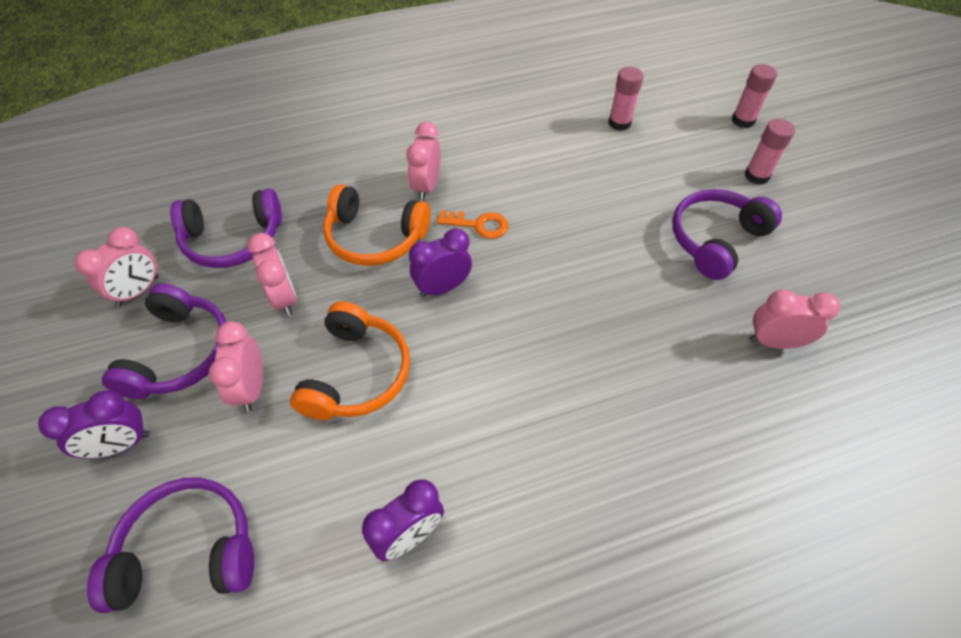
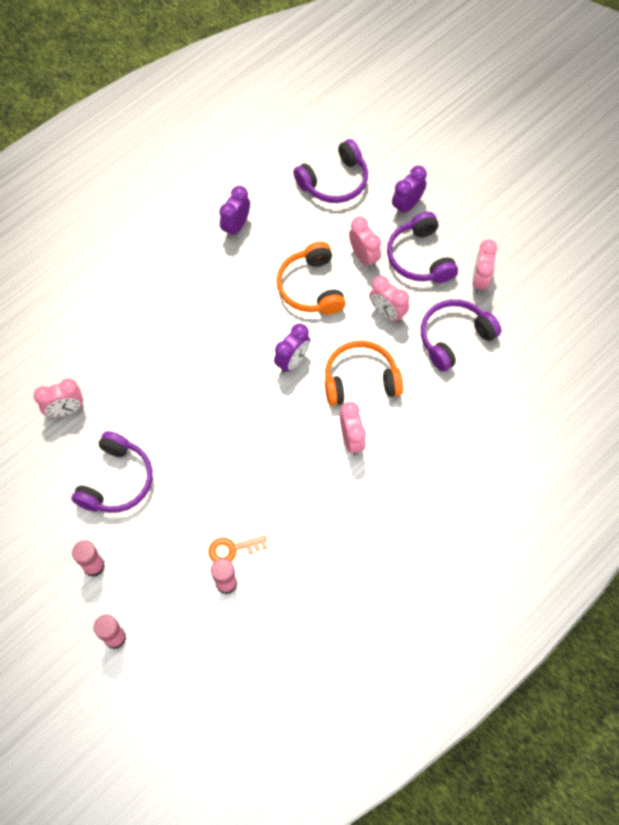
camera: 155 degrees right, 10 degrees up
(478, 225) = (294, 421): orange key -> orange key (233, 549)

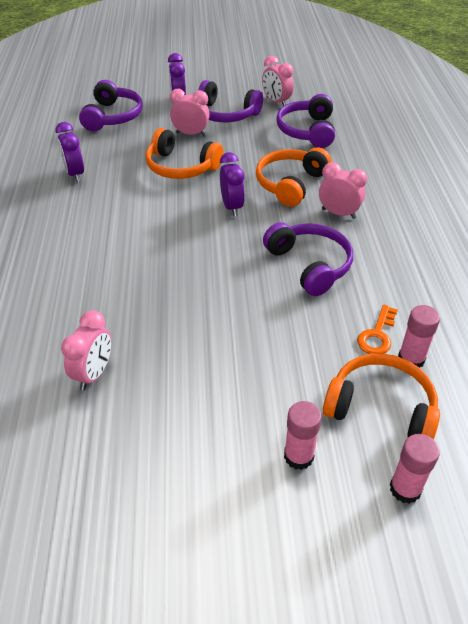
camera: 50 degrees left, 20 degrees down
(116, 481) = (218, 378): purple headphones -> purple headphones (309, 265)
(167, 589) = (381, 408): none -> orange headphones
(387, 313) = (250, 146): pink clock -> none

